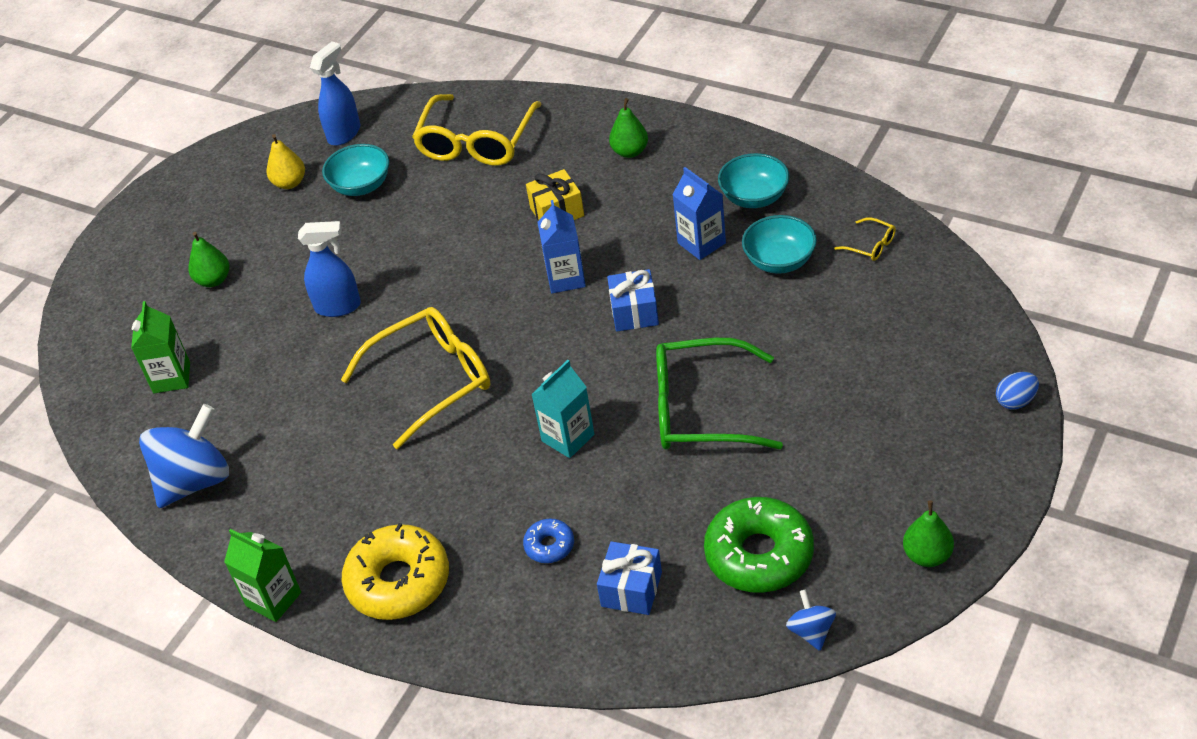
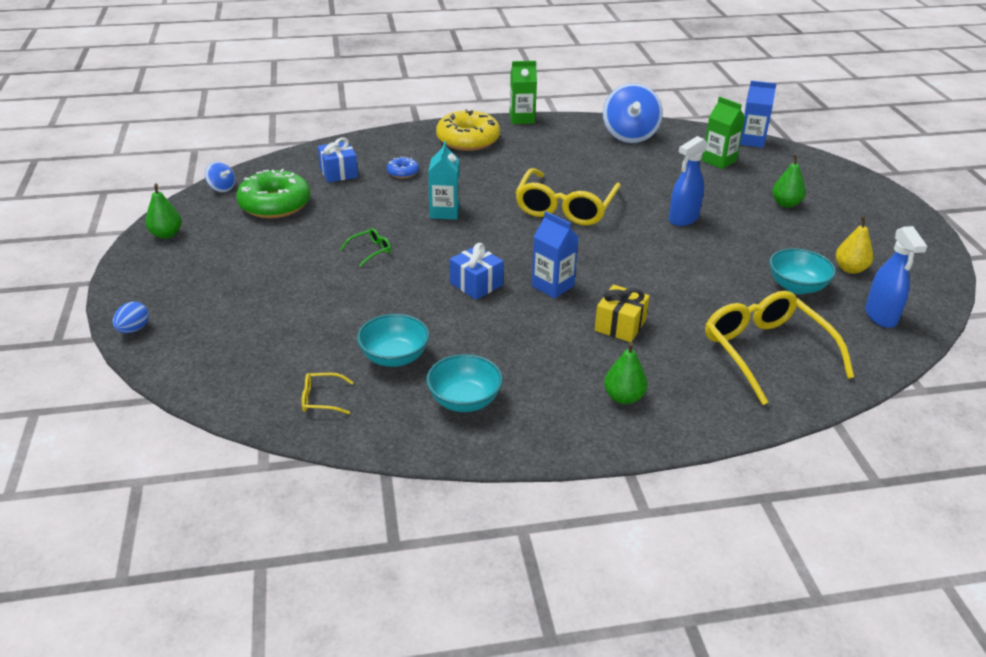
camera: 135 degrees right, 10 degrees down
(701, 243) = (474, 346): blue carton -> blue carton (751, 141)
(702, 409) = (370, 251): green glasses -> green glasses, size x0.41

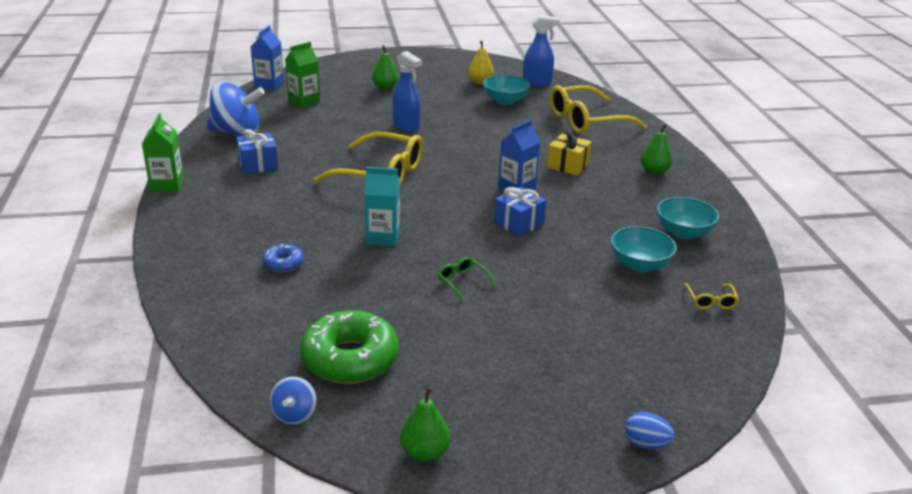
camera: 90 degrees left, 5 degrees down
(222, 188) = (294, 414): blue spinning top -> blue spinning top turned 150 degrees clockwise
(339, 172) = (271, 311): blue gift -> blue gift (258, 164)
(468, 140) = (210, 220): yellow donut -> none

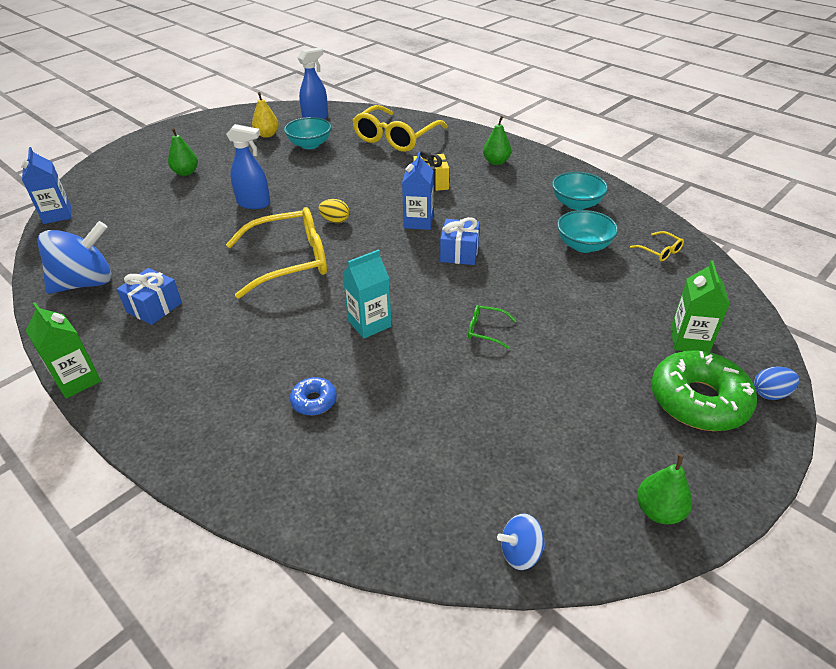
camera: 35 degrees left, 10 degrees up
(294, 414) = (520, 552): blue spinning top -> blue spinning top turned 105 degrees clockwise
(304, 101) = (119, 218): green carton -> green carton (689, 340)
(350, 359) = (493, 462): green donut -> green donut (698, 400)
(450, 161) = (335, 221): none -> yellow egg

